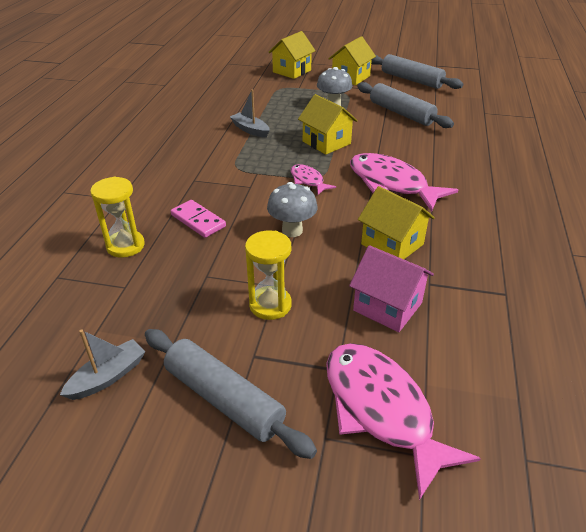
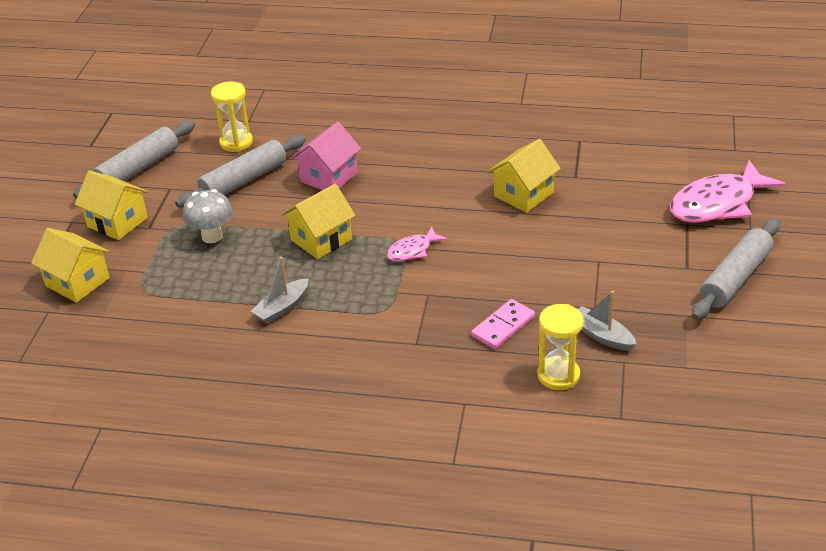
camera: 90 degrees left, 0 degrees up
(108, 377) = (736, 346): grey boat -> grey boat (602, 336)
(270, 305) = (625, 263): yellow hourglass -> yellow hourglass (236, 142)
(292, 231) = (511, 257): grey mushroom -> none
(387, 307) = (610, 199): pink house -> pink house (329, 177)
(391, 184) = (416, 192): pink fish -> none

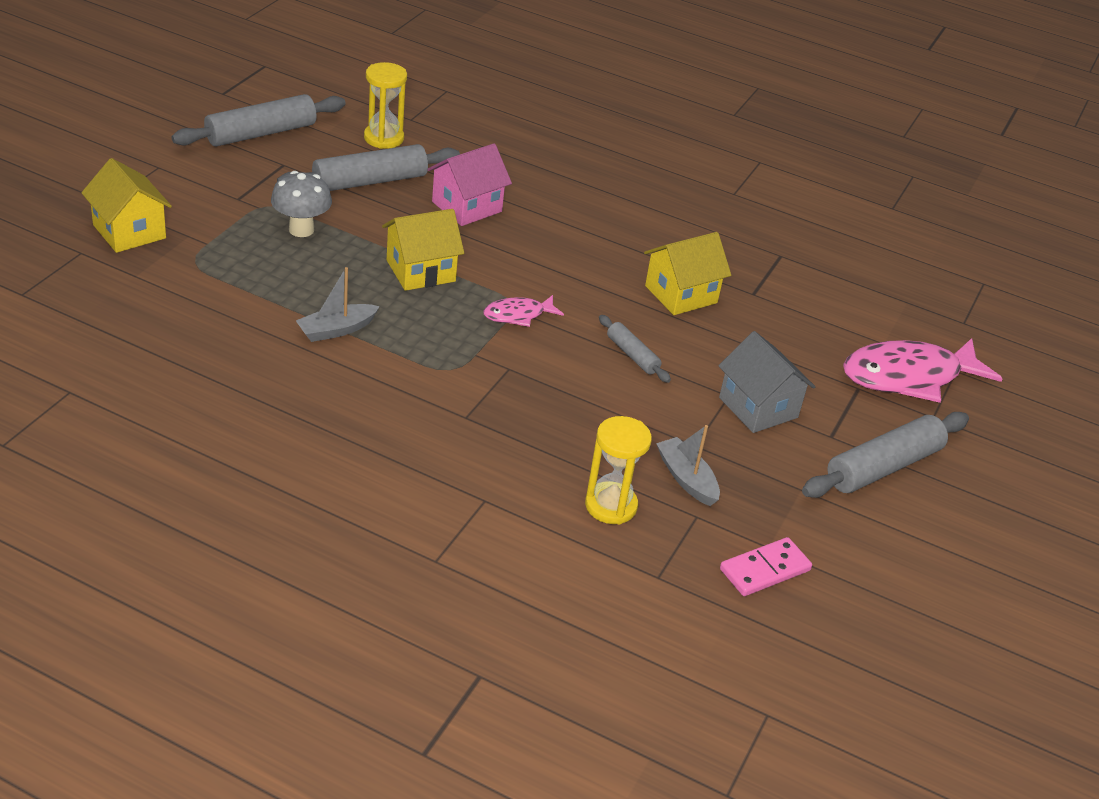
camera: 10 degrees right, 0 degrees up
(117, 222) = (207, 182): yellow house -> none
(503, 326) = (576, 431): pink domino -> pink domino (764, 570)
(513, 253) = (632, 355): none -> grey rolling pin
(624, 263) = (758, 408): none -> grey house

